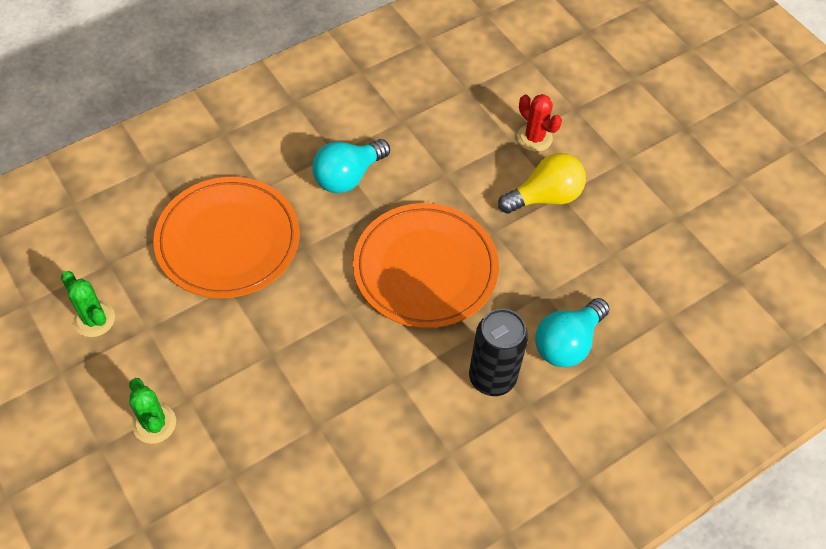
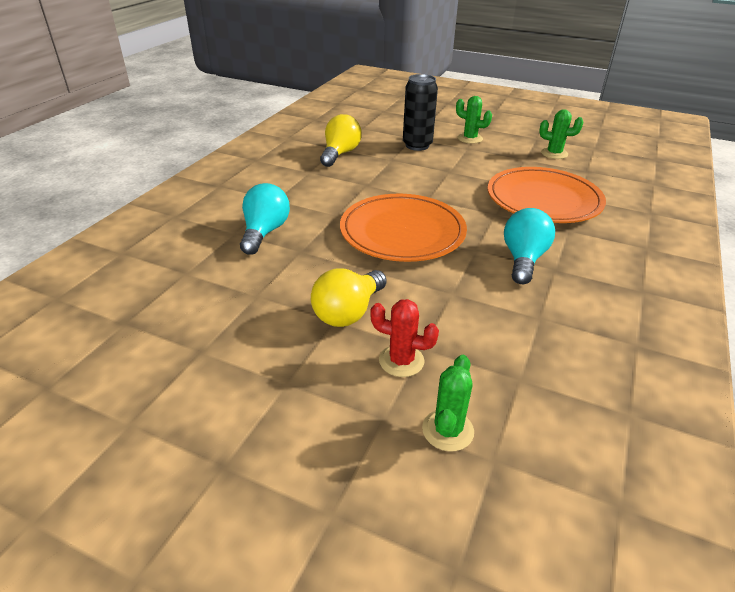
camera: 150 degrees right, 20 degrees down
(376, 482) = (340, 154): none -> yellow light bulb
(492, 378) = (307, 202): black can -> black can (417, 145)
(540, 84) = (447, 430): none -> green cactus

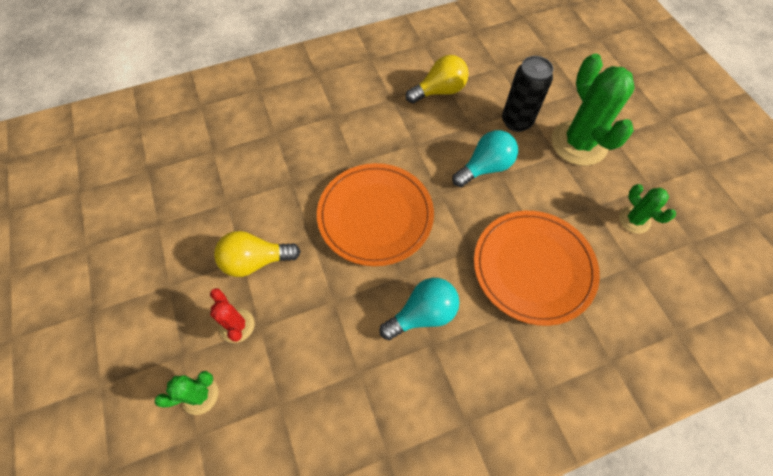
camera: 45 degrees right, 25 degrees up
(264, 232) = (291, 146): turquoise light bulb -> turquoise light bulb (485, 167)
(470, 138) = (578, 143): green cactus -> green cactus, size x1.95

